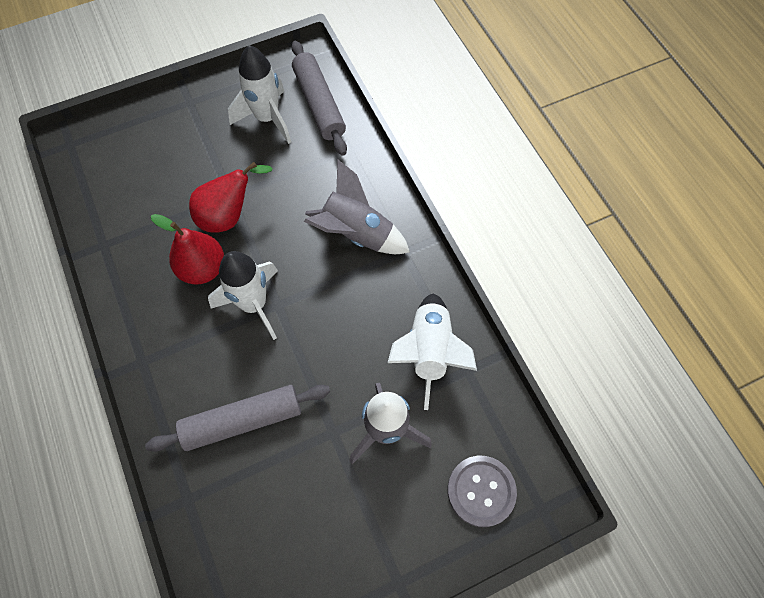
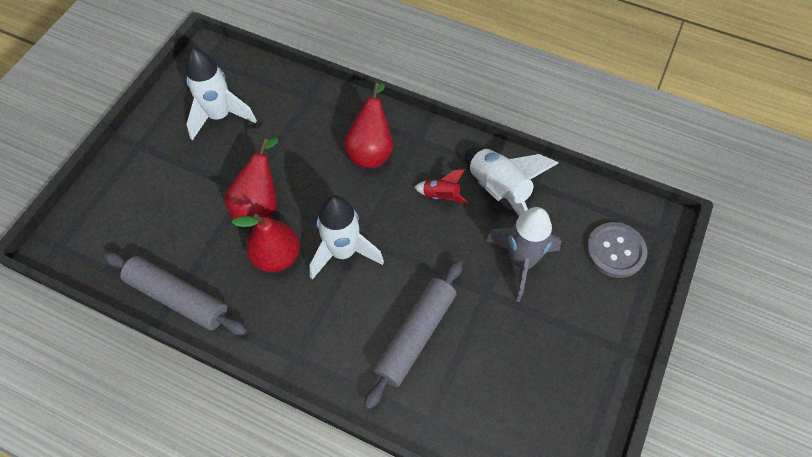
camera: 40 degrees left, 5 degrees down
(319, 104) = (252, 80): grey rolling pin -> grey rolling pin (178, 298)
(356, 234) = (371, 150): grey rocket -> red pear
(375, 318) = (441, 196): none -> red rocket

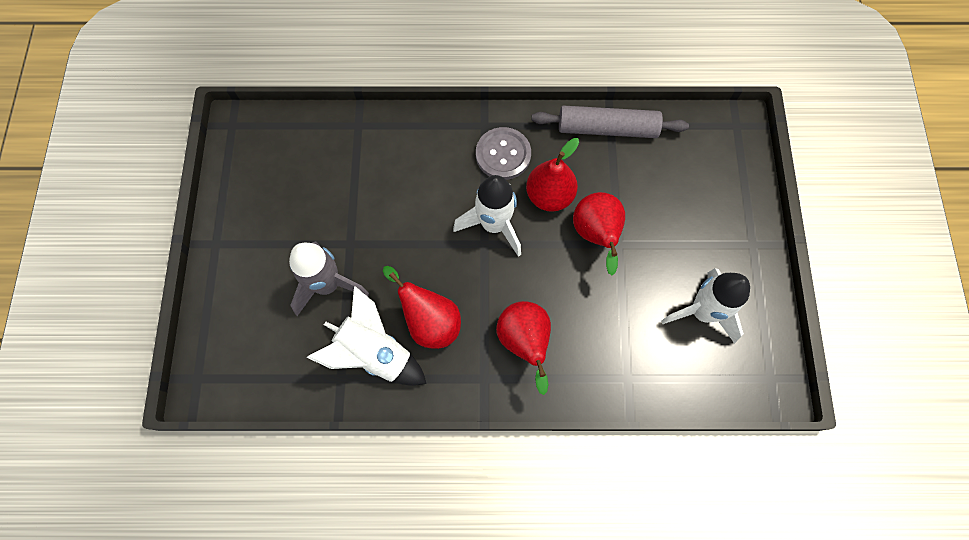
camera: 155 degrees right, 10 degrees up
(415, 336) = (396, 181): grey rolling pin -> none
(441, 196) = (430, 321): red rocket -> red pear
(615, 251) = (239, 337): grey button -> grey button (503, 154)

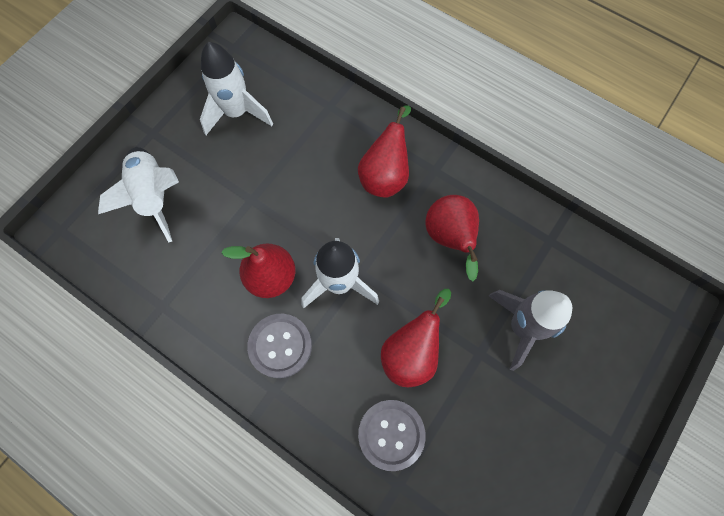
camera: 145 degrees left, 0 degrees up
(374, 353) = (511, 242): white rocket -> white rocket (155, 196)
(382, 150) = (391, 434): none -> grey button
(596, 235) = (262, 218): red pear -> red pear (411, 352)
(607, 129) = (167, 305): grey rolling pin -> none

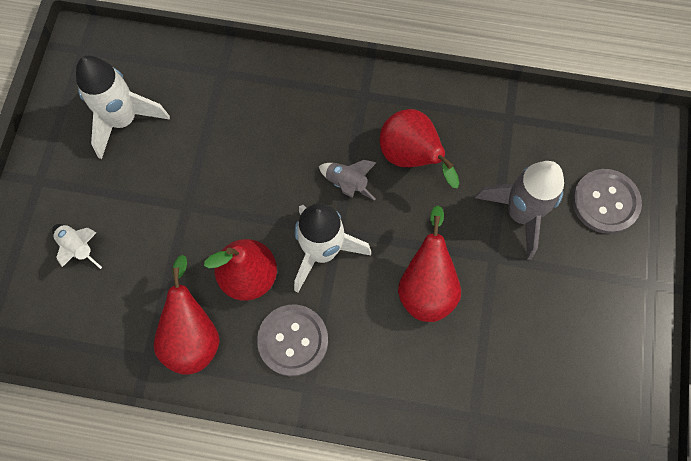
camera: 25 degrees left, 0 degrees up
(155, 196) = (78, 247): white rocket -> white rocket, size x0.52
(385, 175) = (316, 121): red pear -> red pear (192, 336)
(386, 237) = (347, 184): none -> grey rocket
(391, 434) = (444, 374): grey button -> grey button (605, 202)

